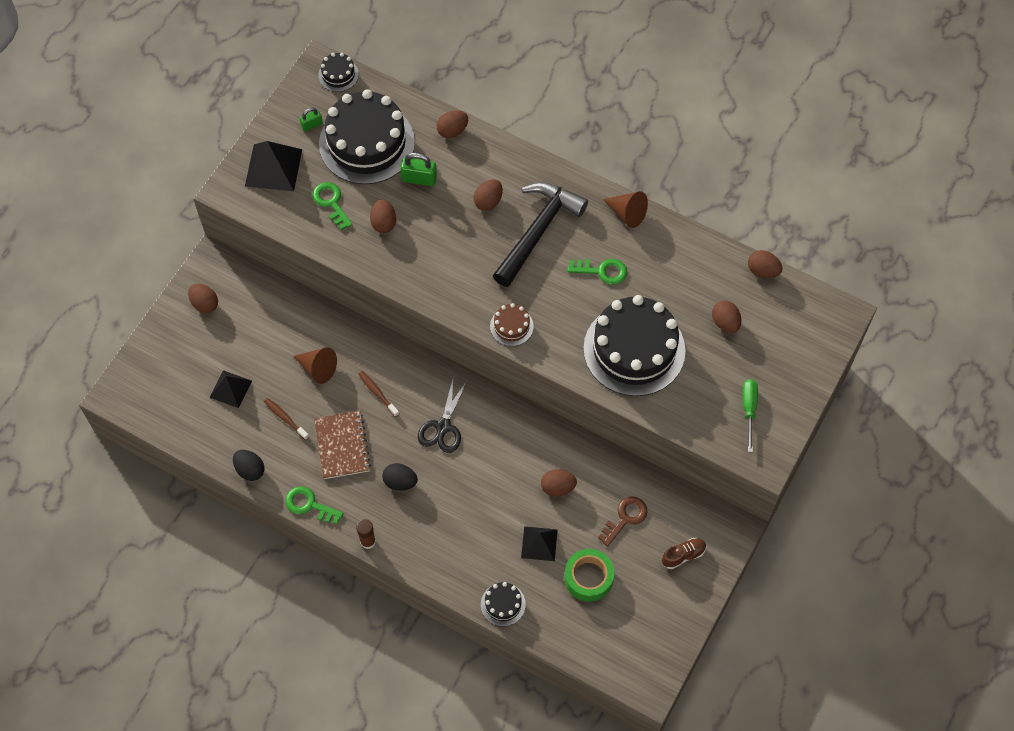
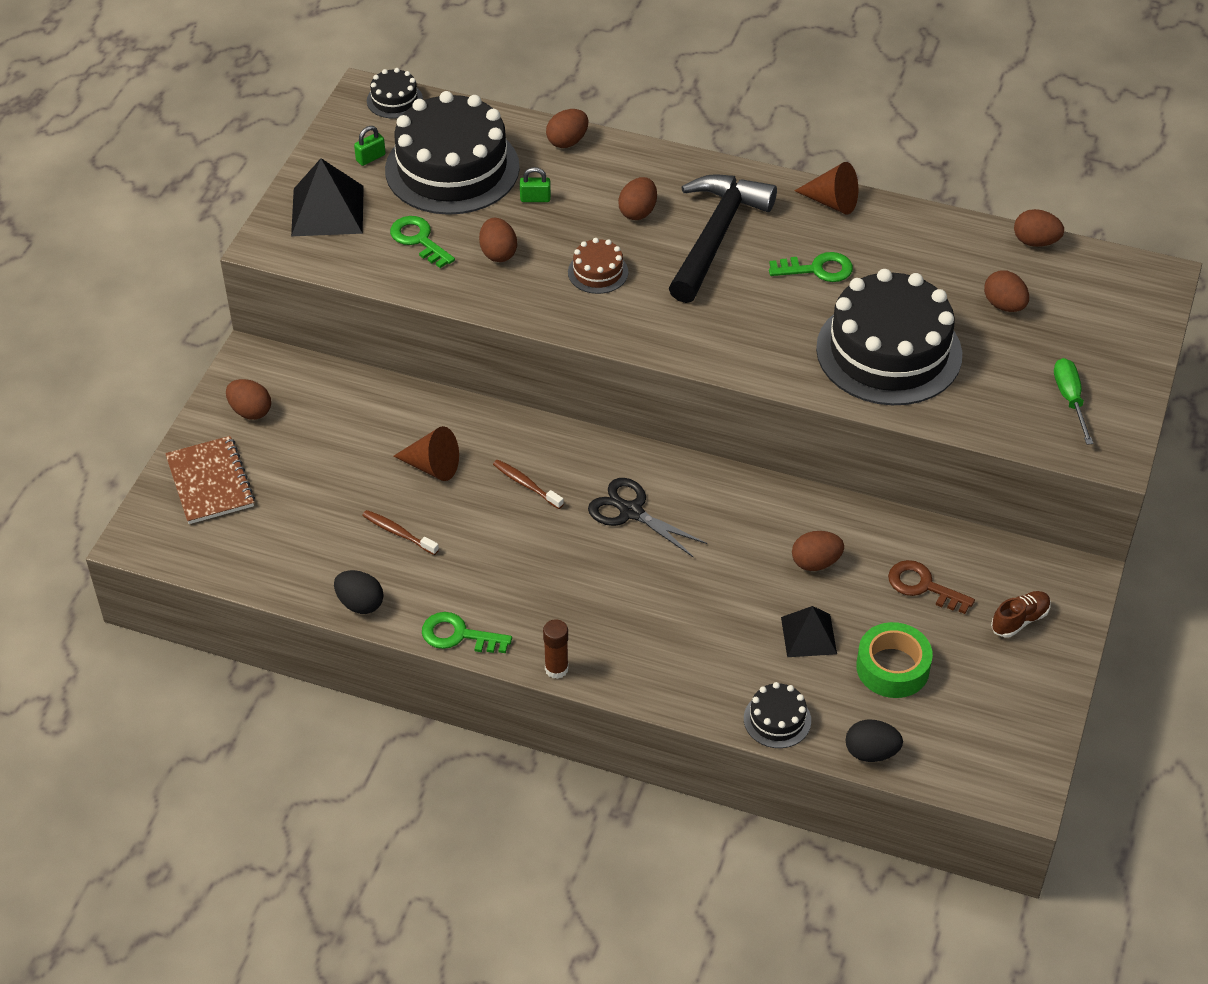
camera: 10 degrees left, 15 degrees down
(230, 389) = (310, 508): black pyramid -> none
(342, 446) = (490, 555): brown notebook -> brown notebook (210, 482)
(400, 482) = (586, 588): black egg -> black egg (871, 752)
(419, 179) = (535, 198): green padlock -> green padlock, size x0.63
(443, 427) = (631, 512): black scissors -> black scissors turned 120 degrees clockwise
(511, 326) = (710, 347): brown cake -> brown cake (598, 272)
(625, 518) = (923, 586): brown key -> brown key turned 90 degrees counterclockwise

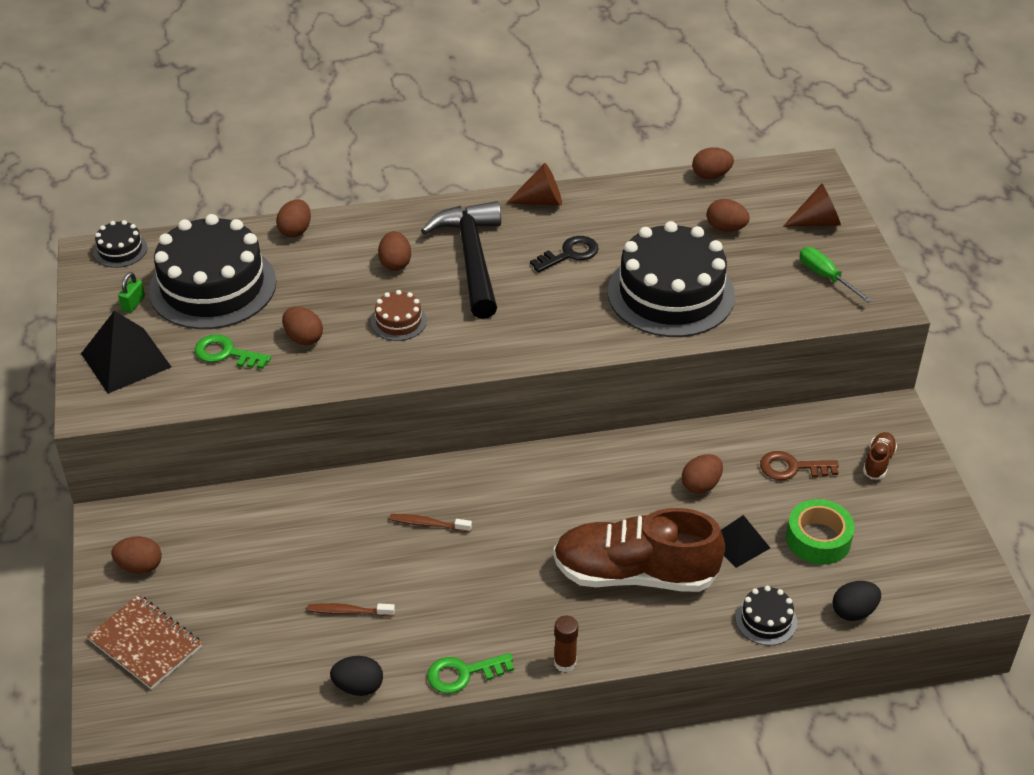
camera: 30 degrees left, 5 degrees down
(432, 466) = (337, 543): brown cone -> brown cone (817, 222)
(535, 198) = (302, 284): green padlock -> none
(631, 512) = (530, 509): black scissors -> none
(684, 618) = (635, 574): none -> brown shoe
(817, 269) = (569, 254): green key -> black key

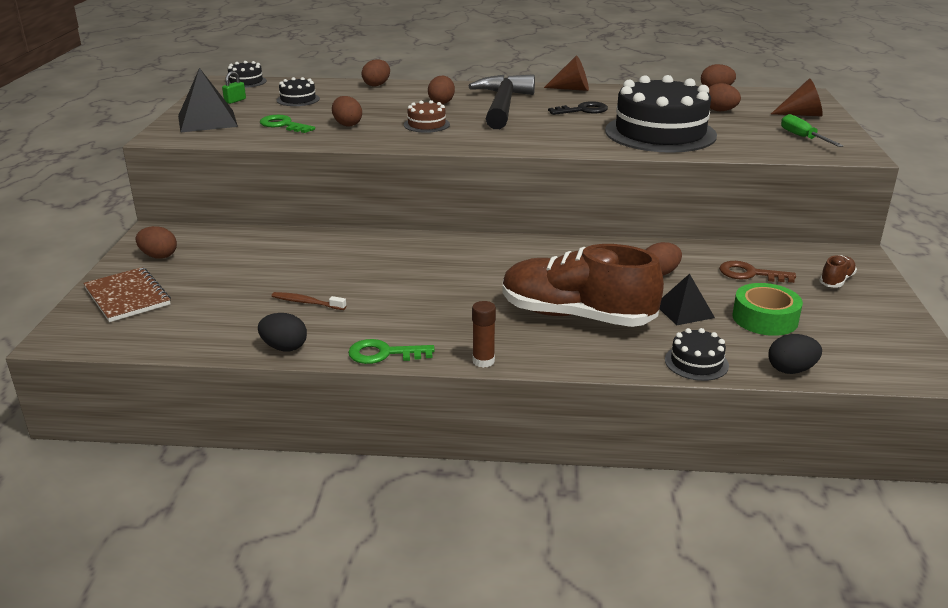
camera: 15 degrees right, 15 degrees down
(212, 286) = (298, 99): black cake -> black cake, size x0.43
(428, 524) = (405, 264): brown toothbrush -> none

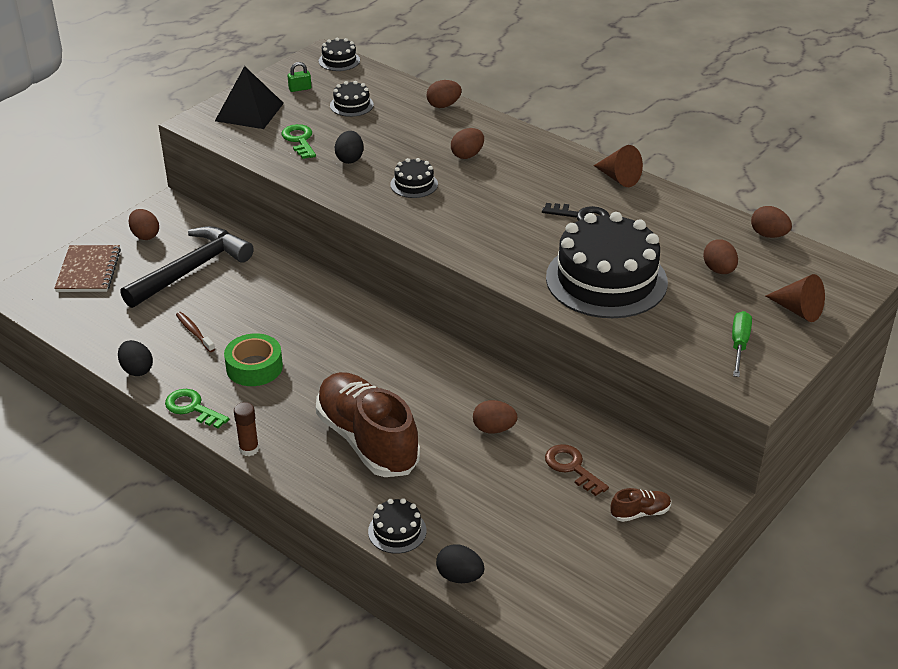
camera: 35 degrees right, 10 degrees up
(347, 124) = (349, 159): brown egg -> black egg
(426, 124) = (414, 184): brown cake -> black cake
(503, 106) = (516, 181): black hammer -> black hammer (192, 270)
(684, 311) = (458, 478): black pyramid -> none
(765, 318) = (513, 519): green tape -> green tape (254, 367)

